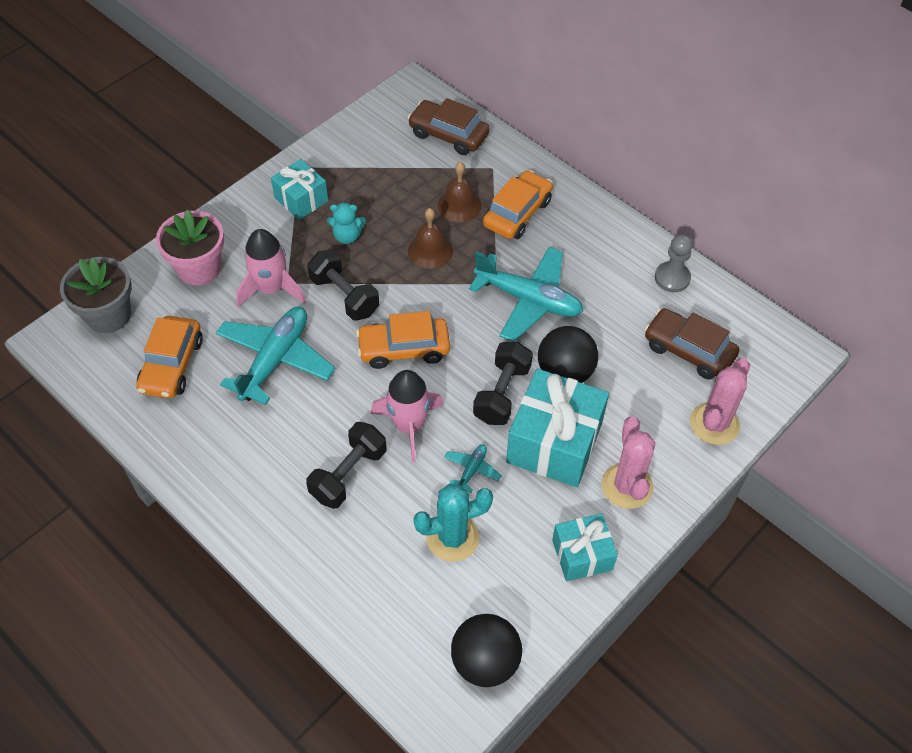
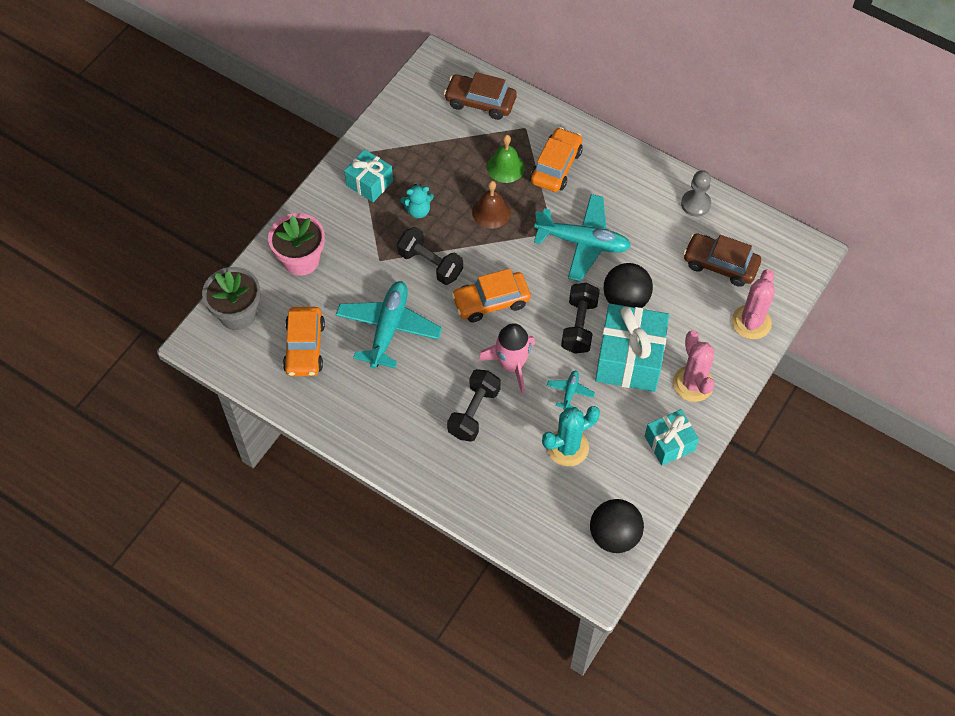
camera: 10 degrees left, 5 degrees up
(271, 289) = (367, 268): pink rocket -> none
(459, 205) = (505, 167): brown bell -> green bell

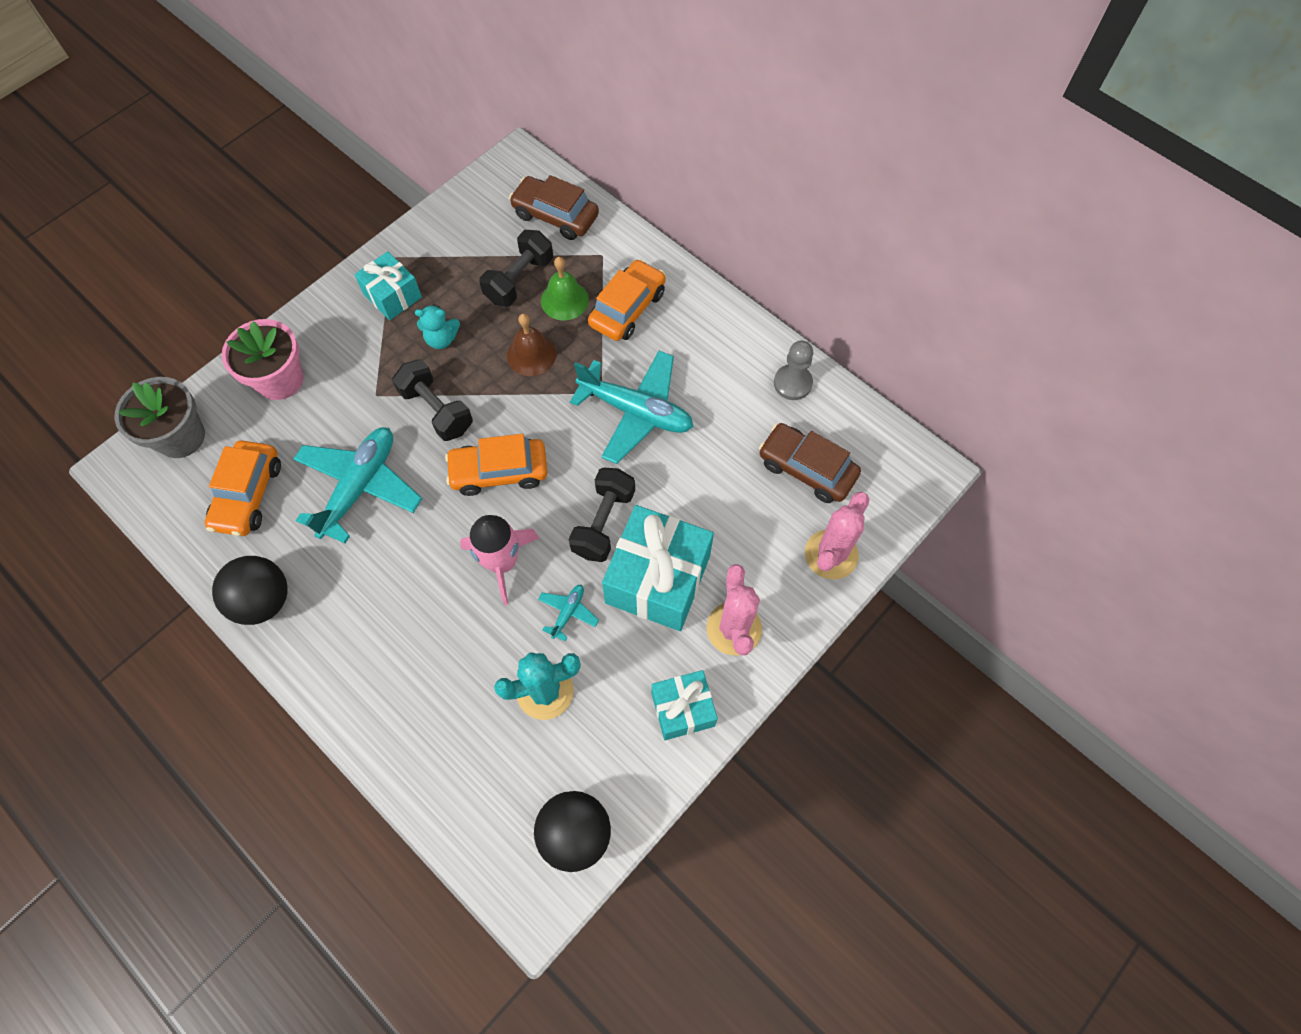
camera: 10 degrees right, 5 degrees up
(474, 412) = (435, 620): black dumbbell -> black dumbbell (519, 280)
(625, 300) = (672, 497): black ball -> black ball (263, 600)

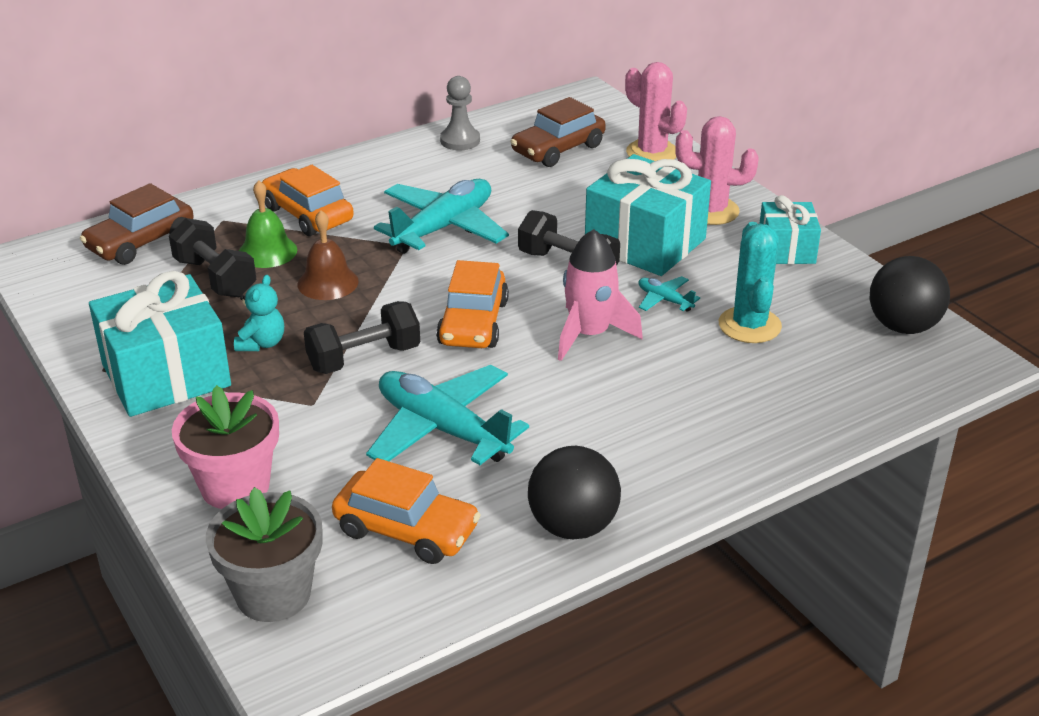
camera: 75 degrees left, 30 degrees down
(393, 296) = (166, 375): turquoise gift -> turquoise gift, size x1.72

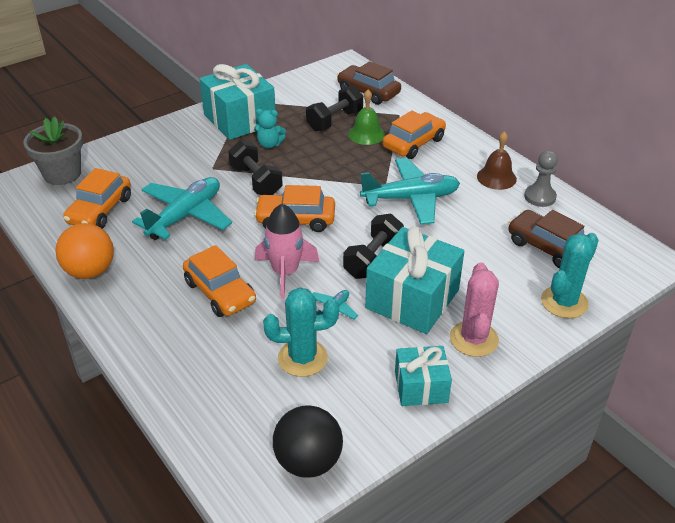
camera: 85 degrees right, 5 degrees up
(235, 486) = (144, 152): pink flower pot -> none
(328, 282) = (335, 159): brown bell -> brown bell (496, 177)
(443, 228) = (410, 199): turquoise plane -> turquoise plane turned 45 degrees counterclockwise
(573, 526) = (90, 271): black ball -> orange ball
(628, 391) = (220, 292): none -> orange car
(652, 152) = (564, 302): pink cactus -> turquoise cactus

